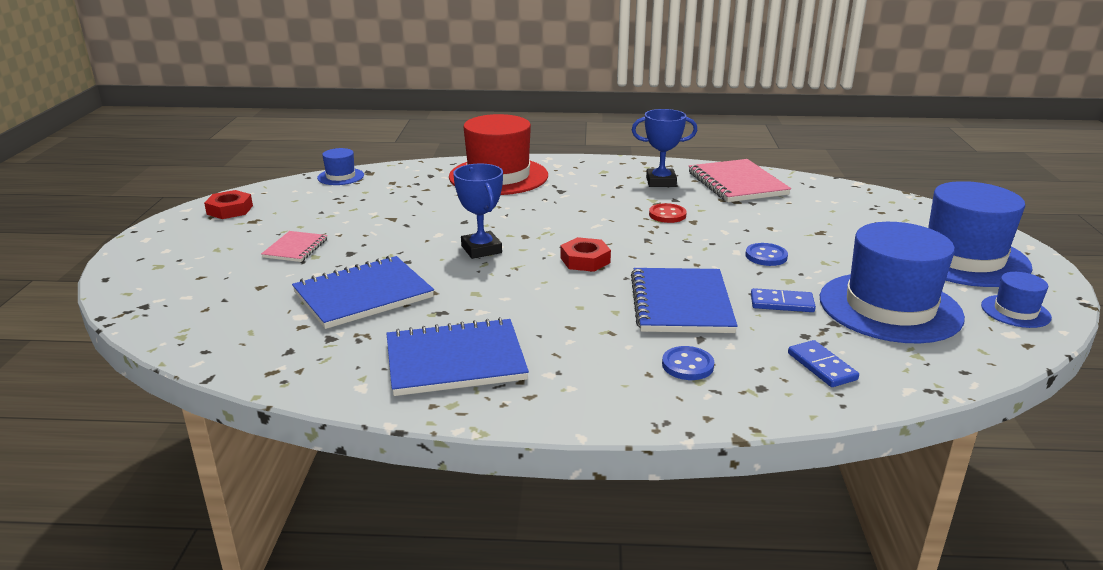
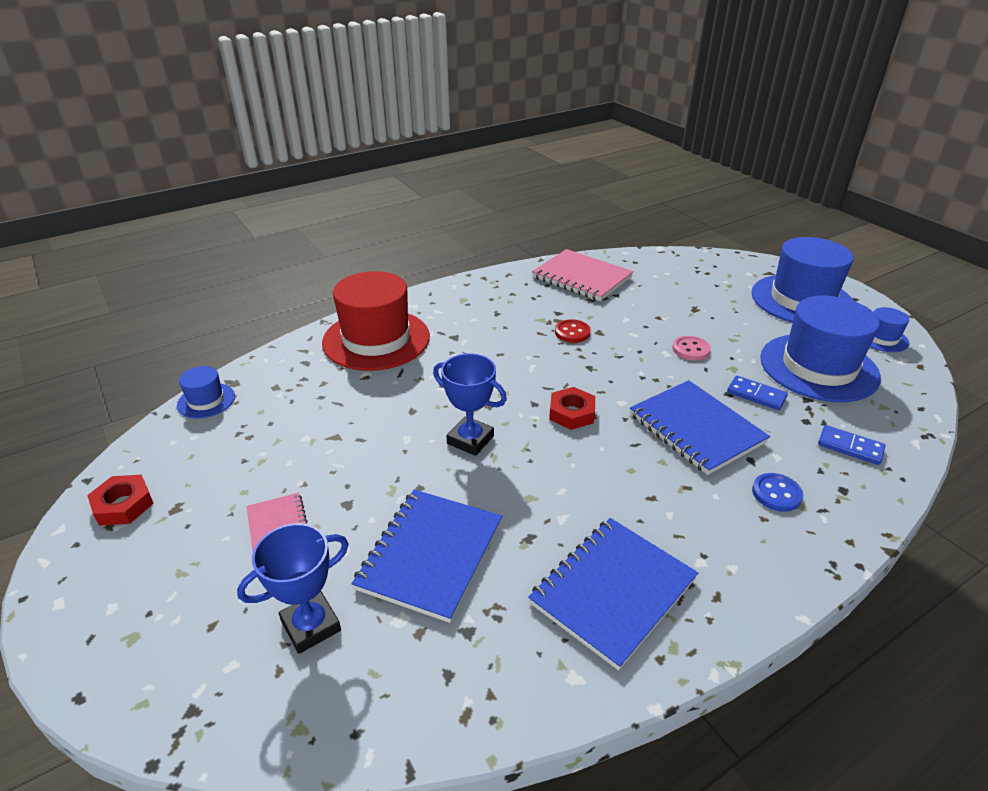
camera: 35 degrees left, 10 degrees up
(661, 182) = (524, 296): blue trophy -> blue trophy (311, 626)
(766, 256) = (691, 349): blue button -> pink button
(782, 303) = (756, 395): blue domino -> blue domino turned 60 degrees clockwise

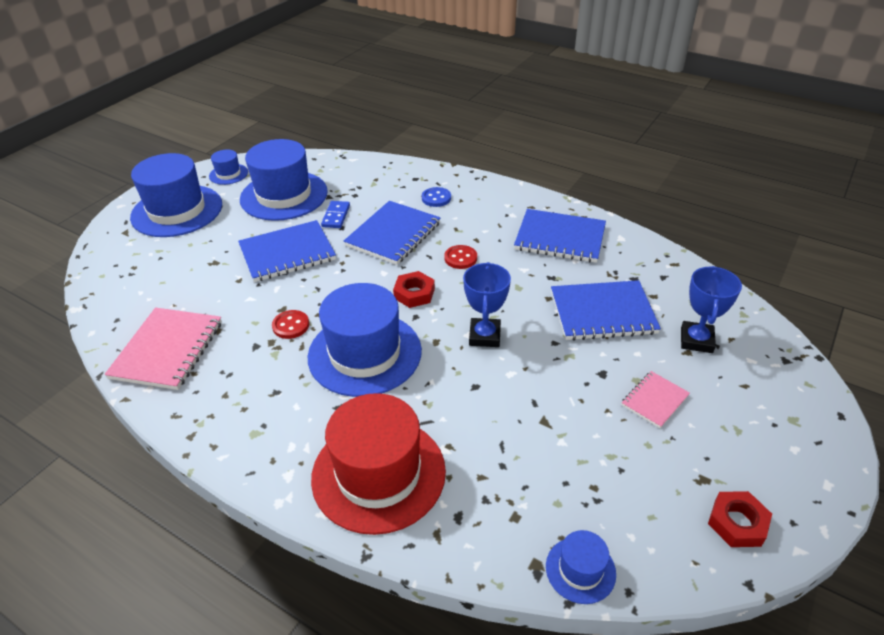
camera: 115 degrees left, 5 degrees up
(311, 626) = (696, 340): blue trophy -> blue trophy turned 75 degrees clockwise
(505, 362) = (365, 353): none -> blue hat
(617, 469) = (460, 258): none -> red button
(691, 349) = (287, 253): pink button -> blue notebook
(850, 447) = (372, 179): blue domino -> none

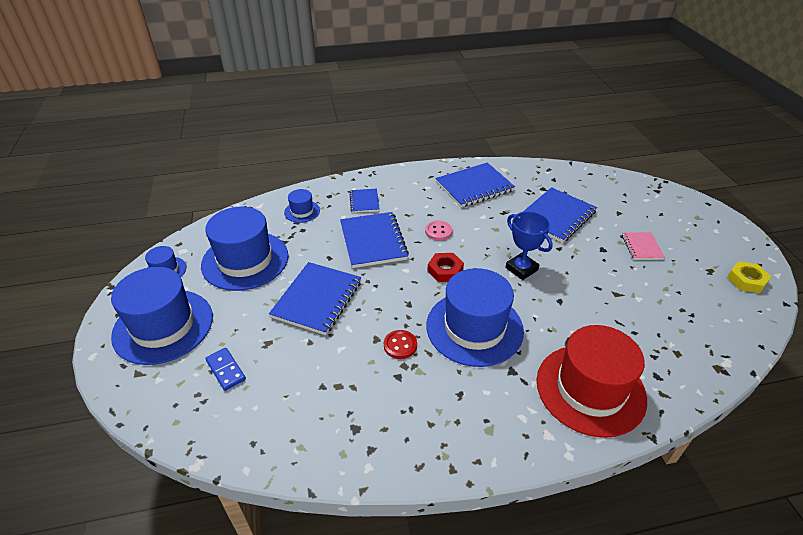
camera: 45 degrees left, 0 degrees up
(168, 350) = (337, 430): pink notebook -> none
(336, 216) = (312, 252): blue domino -> blue domino (225, 370)
(436, 198) = (364, 202): blue button -> blue notebook
(460, 258) = (438, 231): red button -> pink button
(580, 570) = (734, 353): blue hat -> blue hat (302, 211)
(696, 340) = (613, 204): blue trophy -> none
(737, 523) = (746, 280): red nut -> yellow nut

